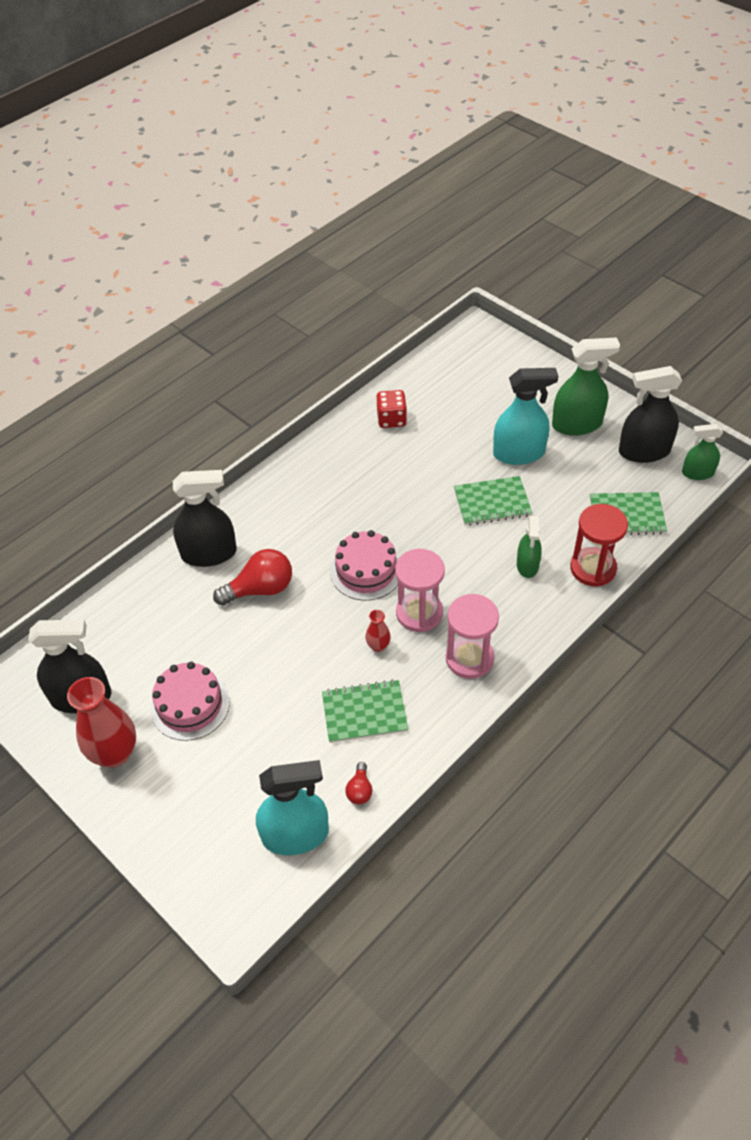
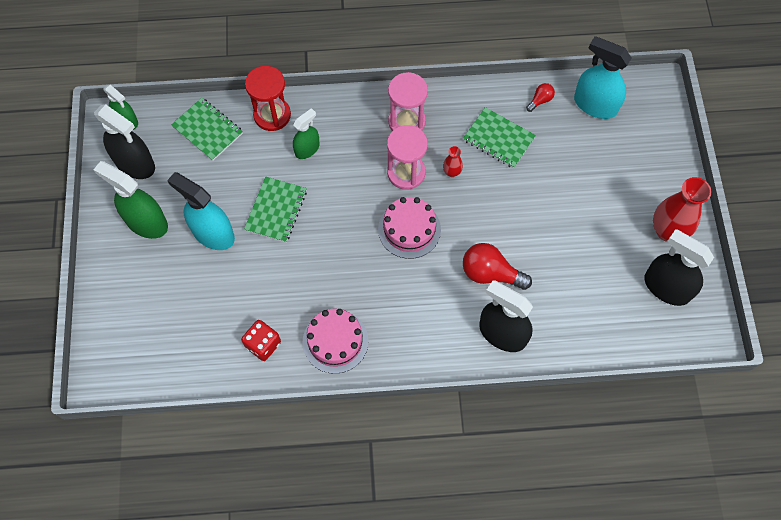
camera: 140 degrees left, 15 degrees up
(190, 705) = (599, 226): pink cake -> pink cake (335, 341)
(492, 503) = (276, 210): green notebook -> green notebook turned 75 degrees clockwise

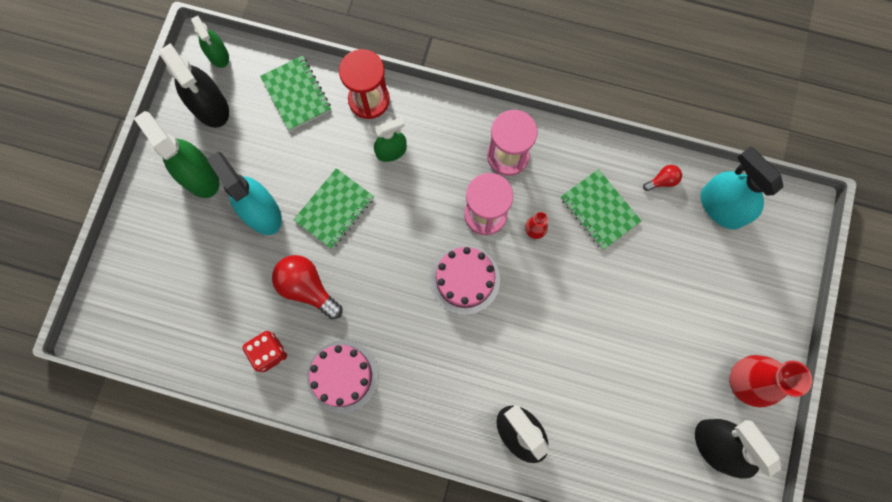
camera: 20 degrees right, 10 degrees up
(490, 273) = (531, 360): red light bulb -> red light bulb (307, 288)

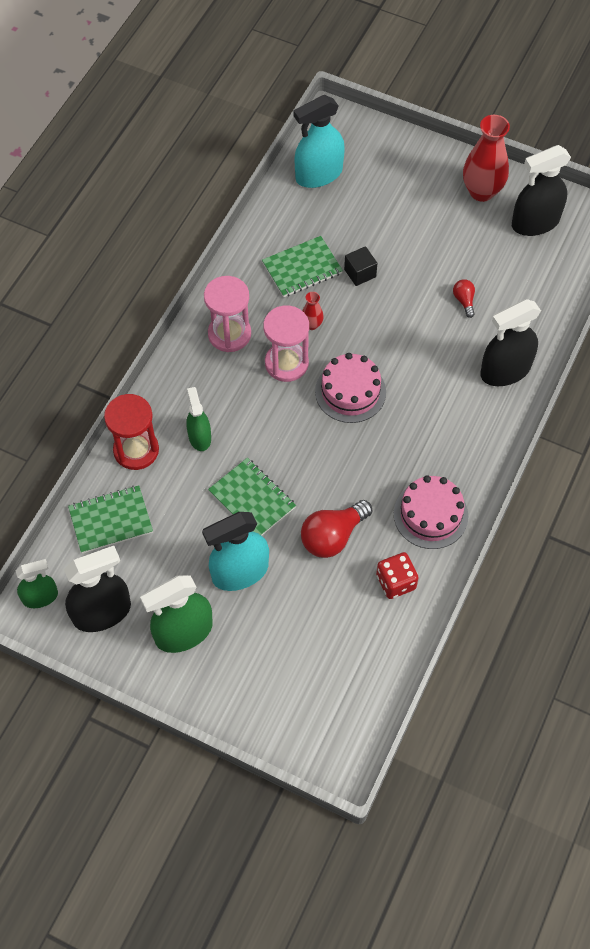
camera: 80 degrees left, 15 degrees down
(606, 268) = (360, 273): none -> black cube
(662, 181) = (284, 214): red light bulb -> red light bulb (464, 301)

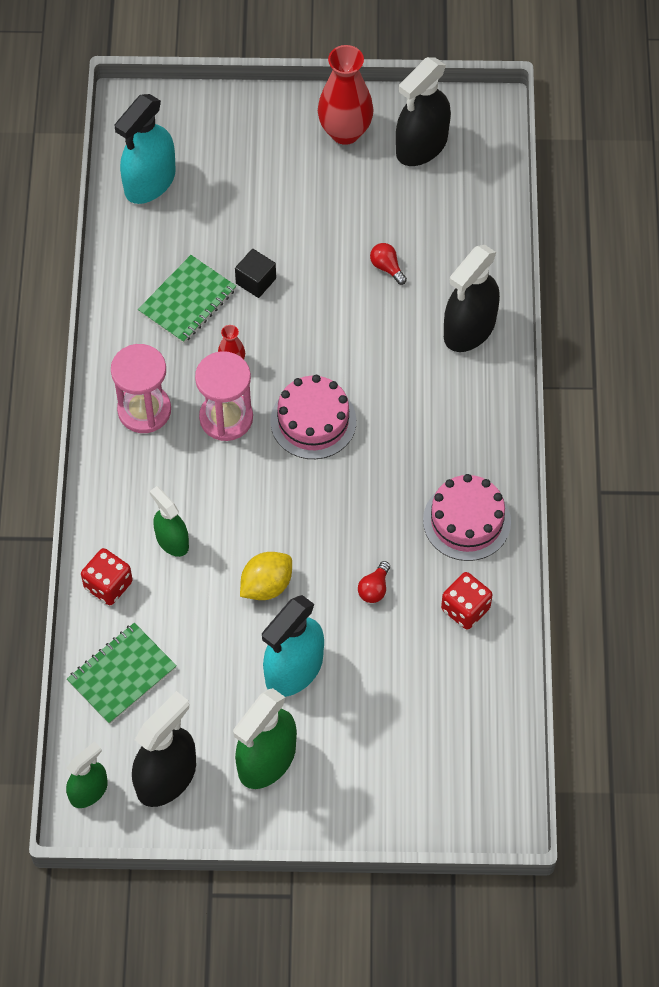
camera: 25 degrees left, 0 degrees up
(136, 450) = (108, 585): red hourglass -> red dice
(252, 499) = (266, 585): green notebook -> yellow lemon
(333, 536) = (374, 588): red light bulb -> red light bulb, size x0.51

